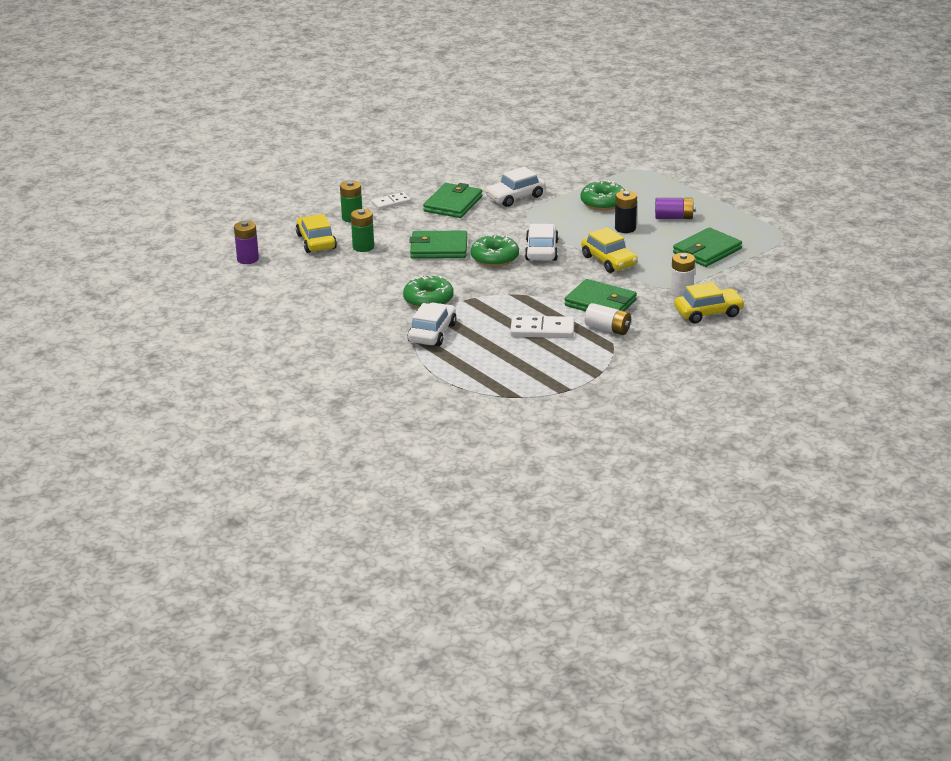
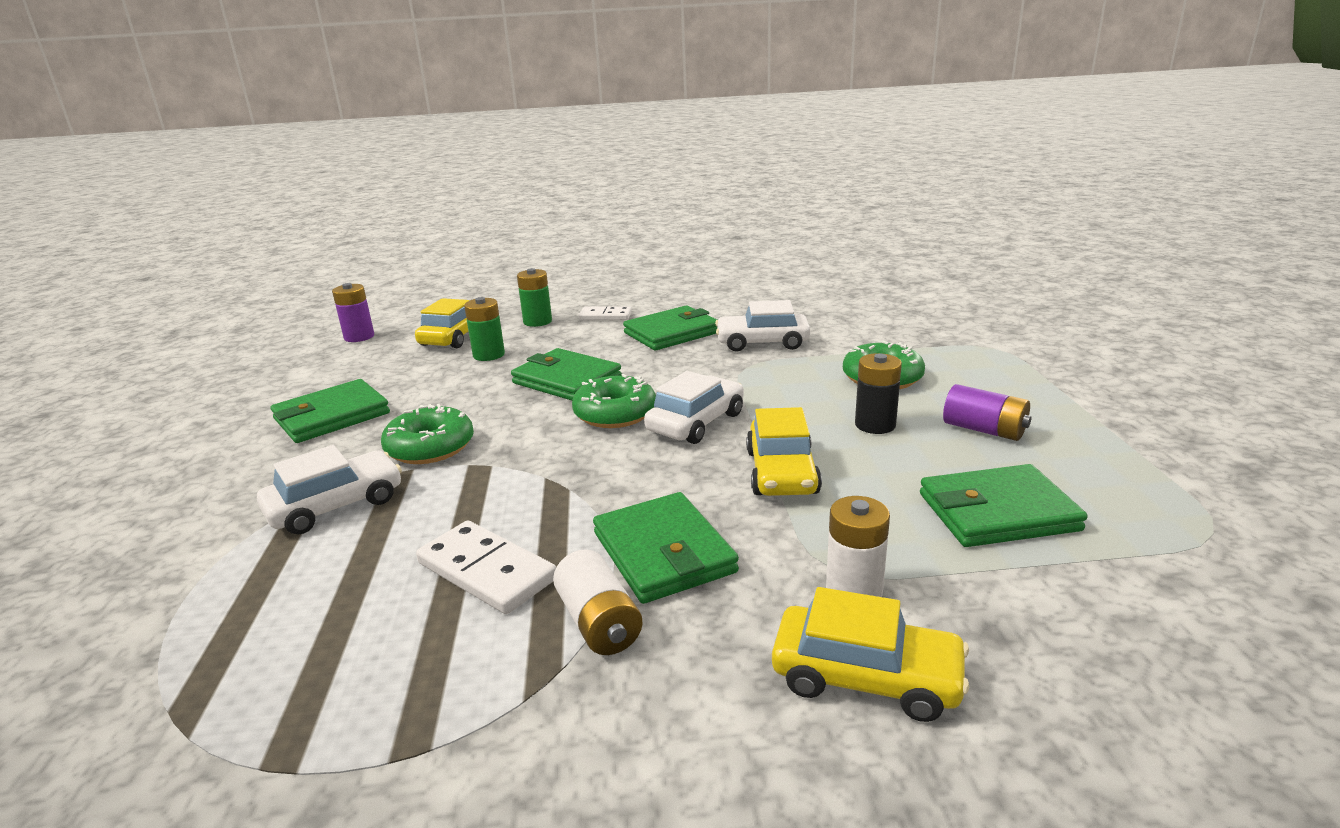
camera: 35 degrees right, 5 degrees down
(341, 303) = (332, 416): none -> green wallet

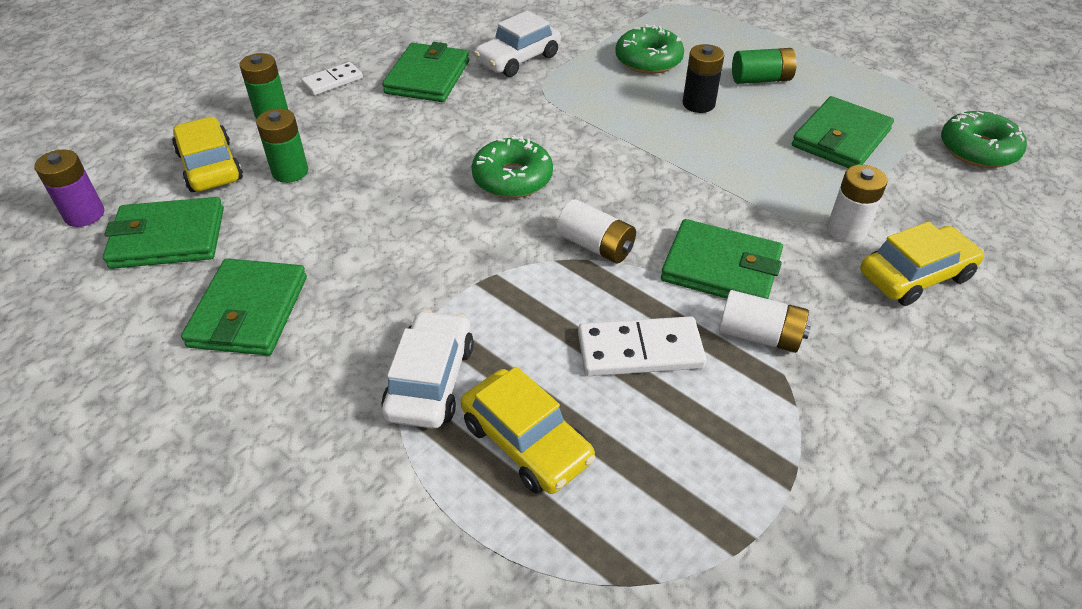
camera: 45 degrees left, 20 degrees up
(430, 447) = (412, 287): green donut -> green donut (978, 150)
(567, 380) = (417, 165): green wallet -> green wallet (168, 238)
(592, 483) = (595, 246): none -> white battery
(696, 422) = (584, 157): white car -> none
(781, 472) = (698, 170): yellow car -> yellow car (526, 442)
(984, 430) = (761, 79): purple battery -> green battery

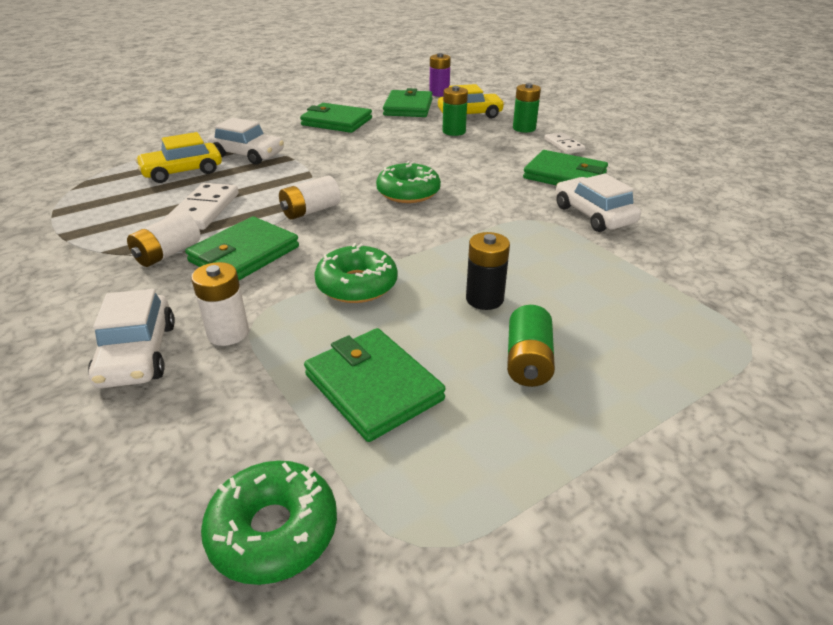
camera: 105 degrees right, 10 degrees down
(648, 60) = (586, 286): green donut -> green donut (357, 285)
(915, 275) = (137, 354): yellow car -> white car

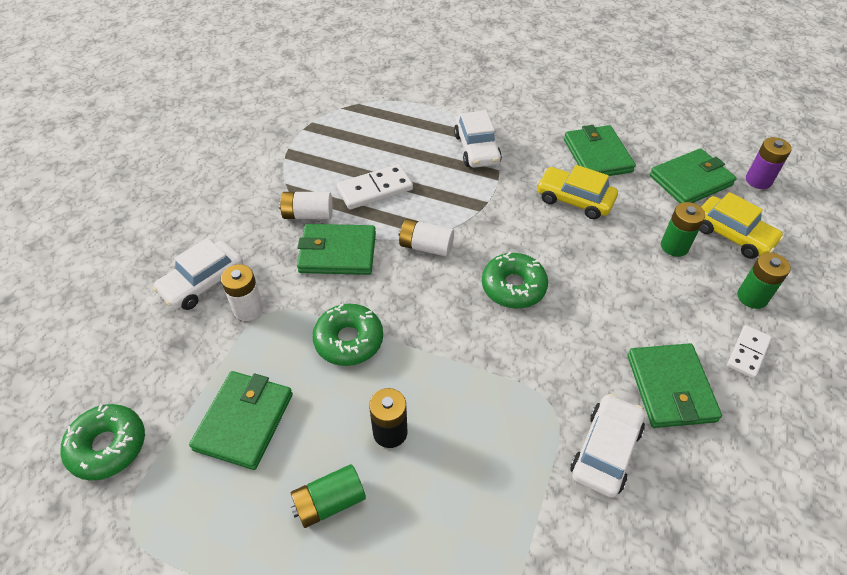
camera: 55 degrees right, 15 degrees up
(182, 172) = (415, 137): yellow car -> yellow car (574, 200)

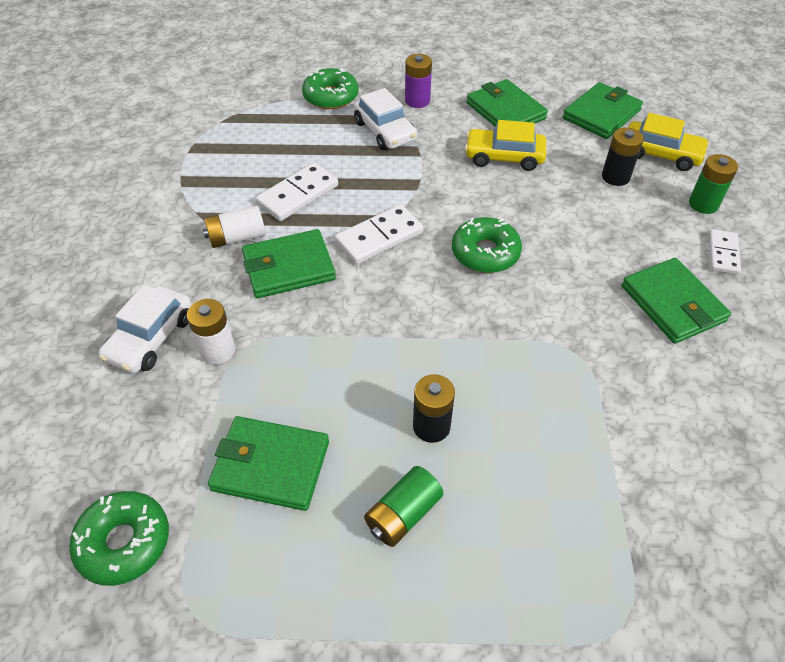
camera: 20 degrees left, 0 degrees up
(244, 421) = (271, 465): green wallet -> green wallet turned 75 degrees counterclockwise
(349, 340) = (344, 350): green donut -> green donut (331, 97)
(426, 246) = (379, 237): white battery -> white domino
(605, 450) = (643, 377): white car -> none
(674, 246) = (615, 177): green battery -> black battery
(758, 180) = (660, 101): purple battery -> purple battery (417, 101)

